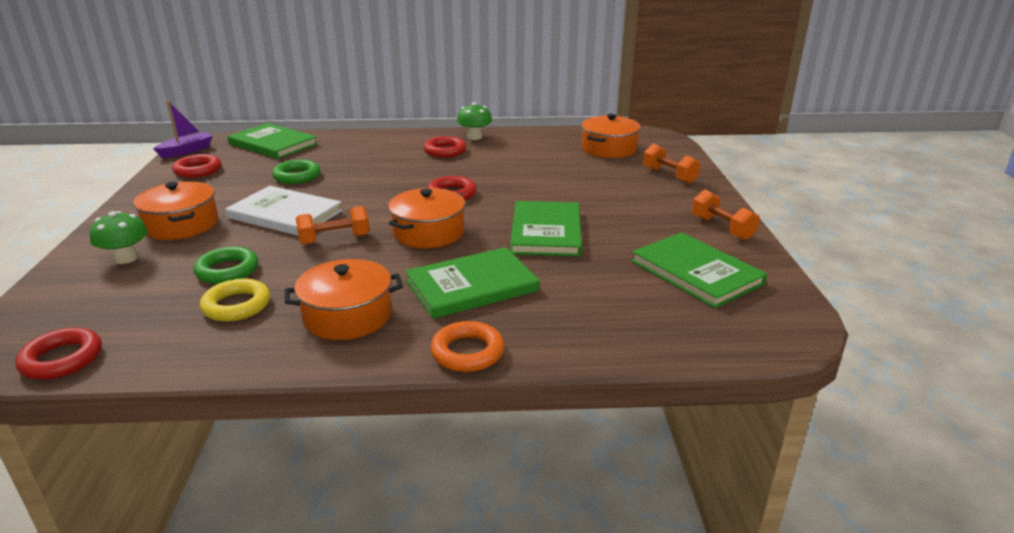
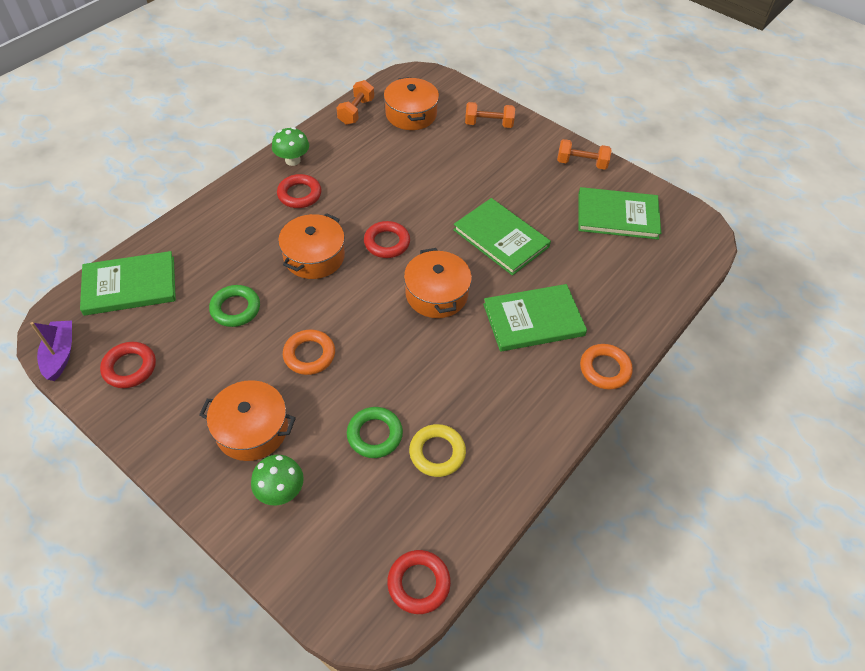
camera: 50 degrees left, 25 degrees up
(285, 214) = (309, 355): white book -> orange ring
(334, 239) = (390, 349): orange dumbbell -> orange dumbbell (356, 111)
(347, 316) = (510, 401): orange pot -> orange pot (314, 256)
(472, 286) = (533, 320): green book -> green book turned 60 degrees clockwise

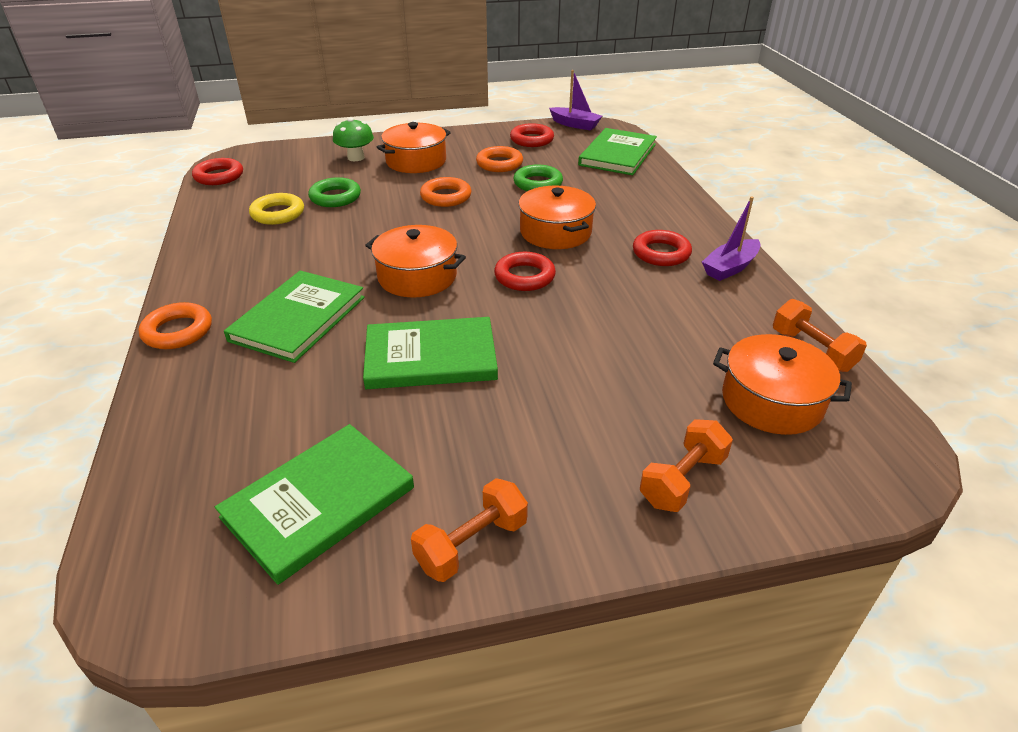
camera: 130 degrees right, 15 degrees down
(211, 359) = (499, 164): none -> orange ring
(292, 160) = (730, 267): green mushroom -> purple boat

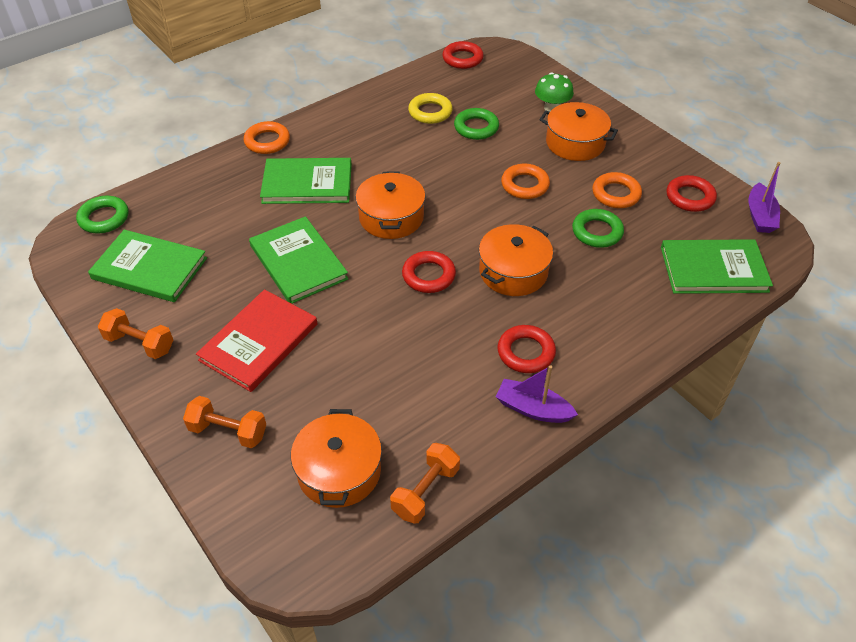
camera: 65 degrees right, 10 degrees up
(143, 540) = (104, 218): none -> green ring
(544, 420) = (259, 342): none -> red book

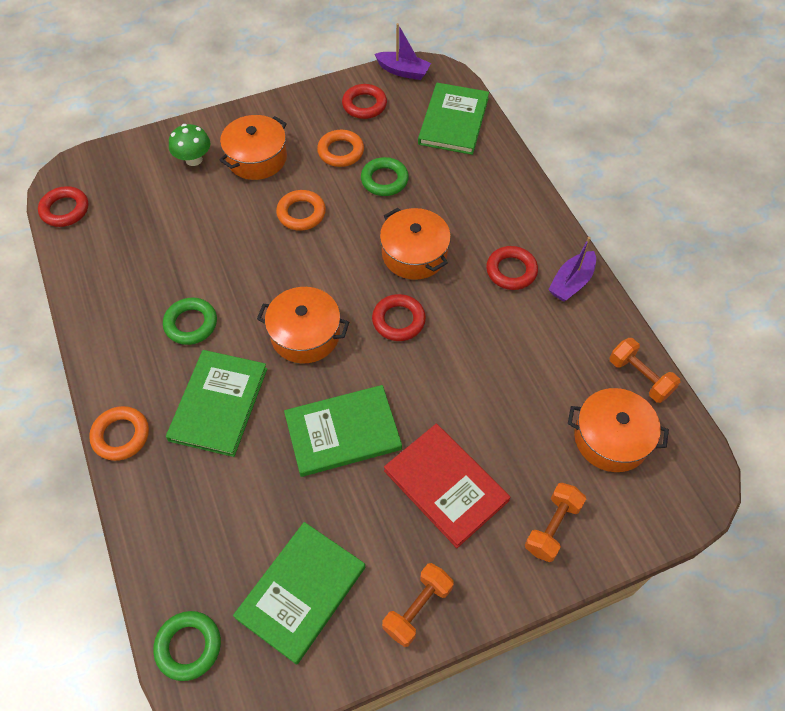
camera: 75 degrees left, 10 degrees up
(430, 112) = (147, 262): yellow ring -> none
(476, 127) = (194, 229): green ring -> green ring (191, 324)

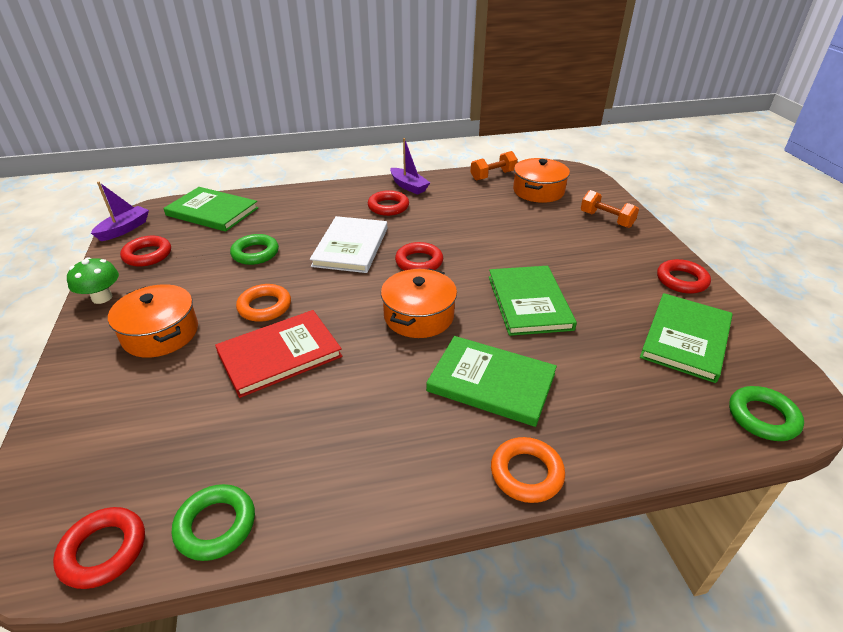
camera: 80 degrees left, 20 degrees down
(191, 324) = (379, 401): green ring -> green ring (216, 525)
(194, 159) = (118, 389): green mushroom -> green mushroom (102, 297)
(301, 592) = (685, 339): green book -> green book turned 75 degrees clockwise
(340, 151) = (199, 275): orange ring -> none
(414, 254) = (351, 247): orange pot -> white book
(417, 608) = (681, 280): orange dumbbell -> red ring
(446, 485) = (578, 257): red book -> red book (279, 355)

